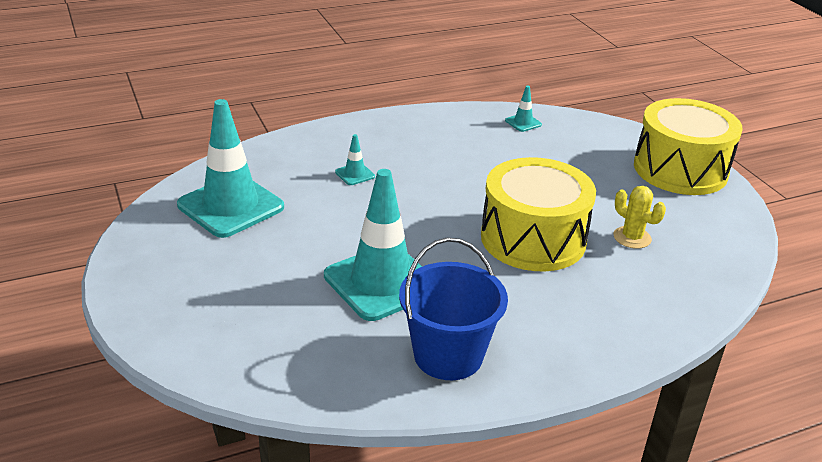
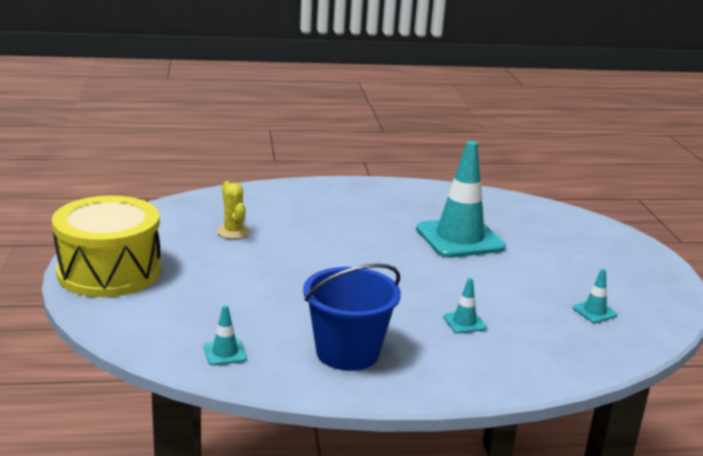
camera: 165 degrees left, 10 degrees down
(231, 206) = (594, 312): turquoise traffic cone -> turquoise traffic cone, size x0.41
(448, 355) = (426, 200): blue bucket -> blue bucket (347, 352)
(533, 239) = (319, 244): yellow drum -> none

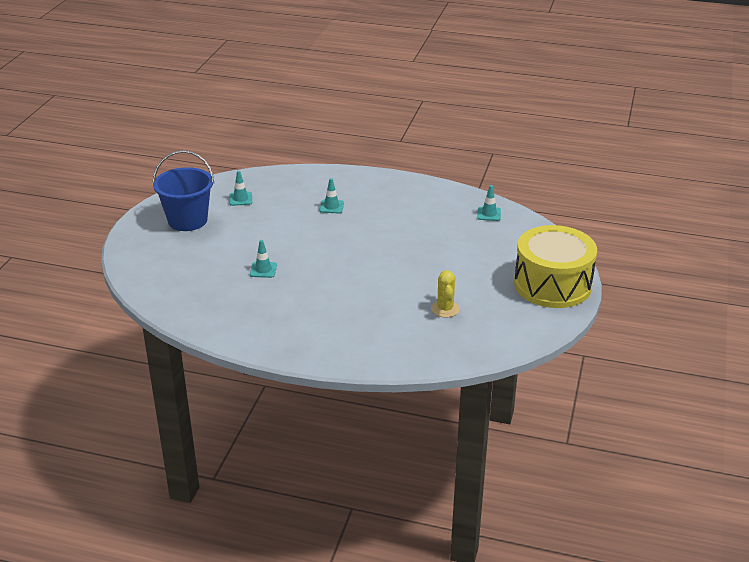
camera: 155 degrees left, 10 degrees up
(347, 352) = (417, 202): blue bucket -> blue bucket (187, 220)
(459, 238) = (263, 270): turquoise traffic cone -> turquoise traffic cone, size x0.41

